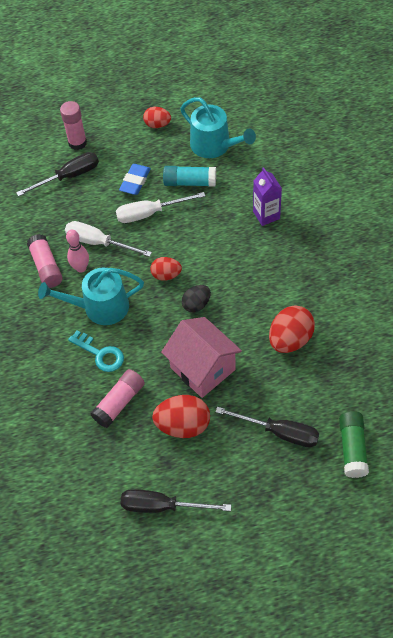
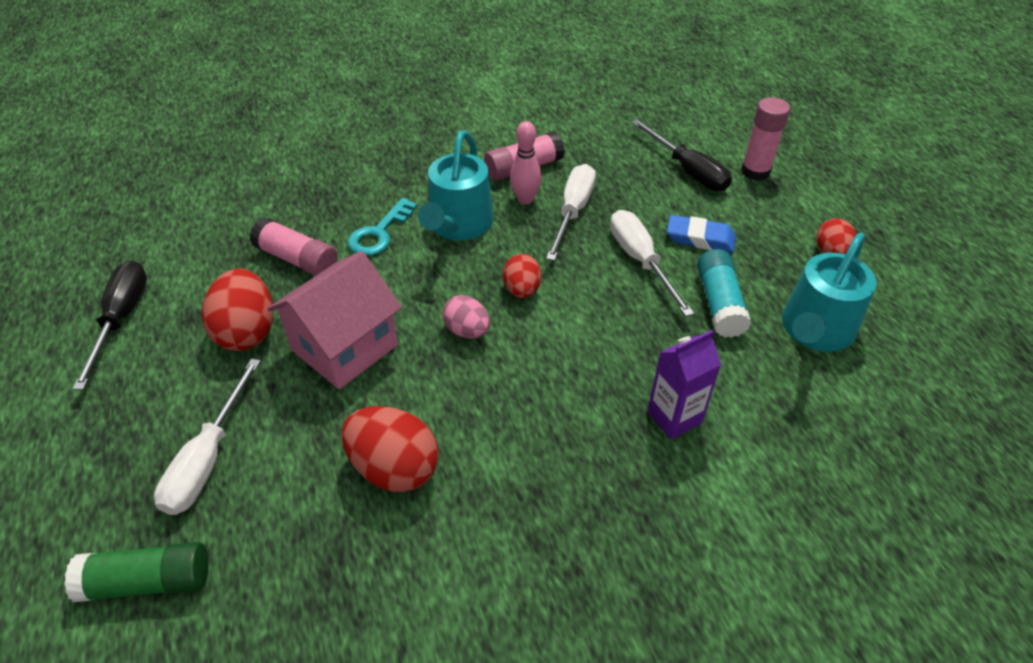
camera: 80 degrees right, 10 degrees down
(100, 307) = (458, 225): turquoise watering can -> turquoise watering can turned 150 degrees counterclockwise
(196, 304) = (467, 331): black egg -> pink egg
(279, 432) = (208, 459): black screwdriver -> white screwdriver

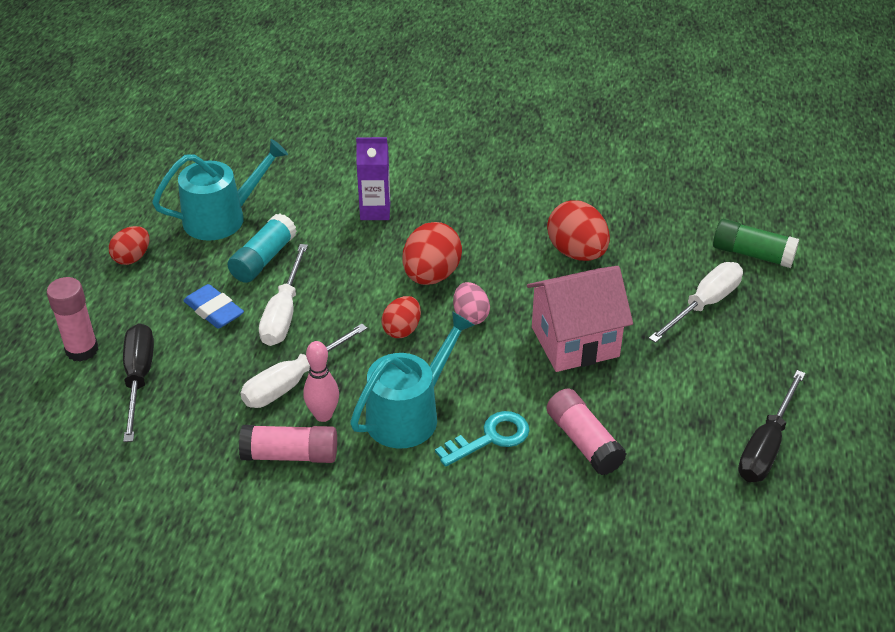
camera: 150 degrees left, 5 degrees down
(247, 331) = (652, 387): red egg -> red egg (431, 275)

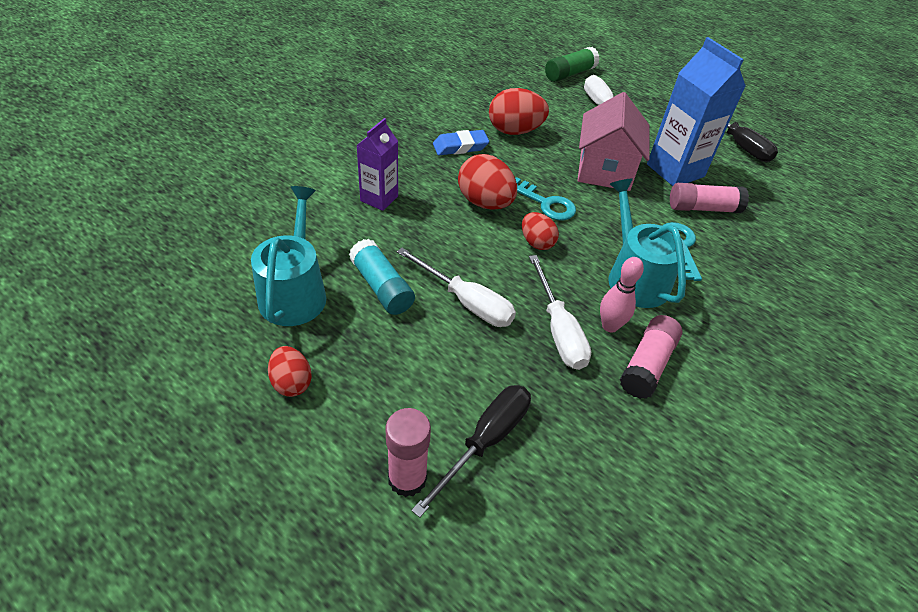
camera: 65 degrees left, 5 degrees up
(139, 378) = (485, 441): black screwdriver -> black screwdriver turned 105 degrees clockwise
(214, 311) = (427, 347): blue eraser -> blue eraser (460, 147)
(470, 316) = (546, 203): pink egg -> turquoise key
(637, 400) = (675, 170): none -> blue carton

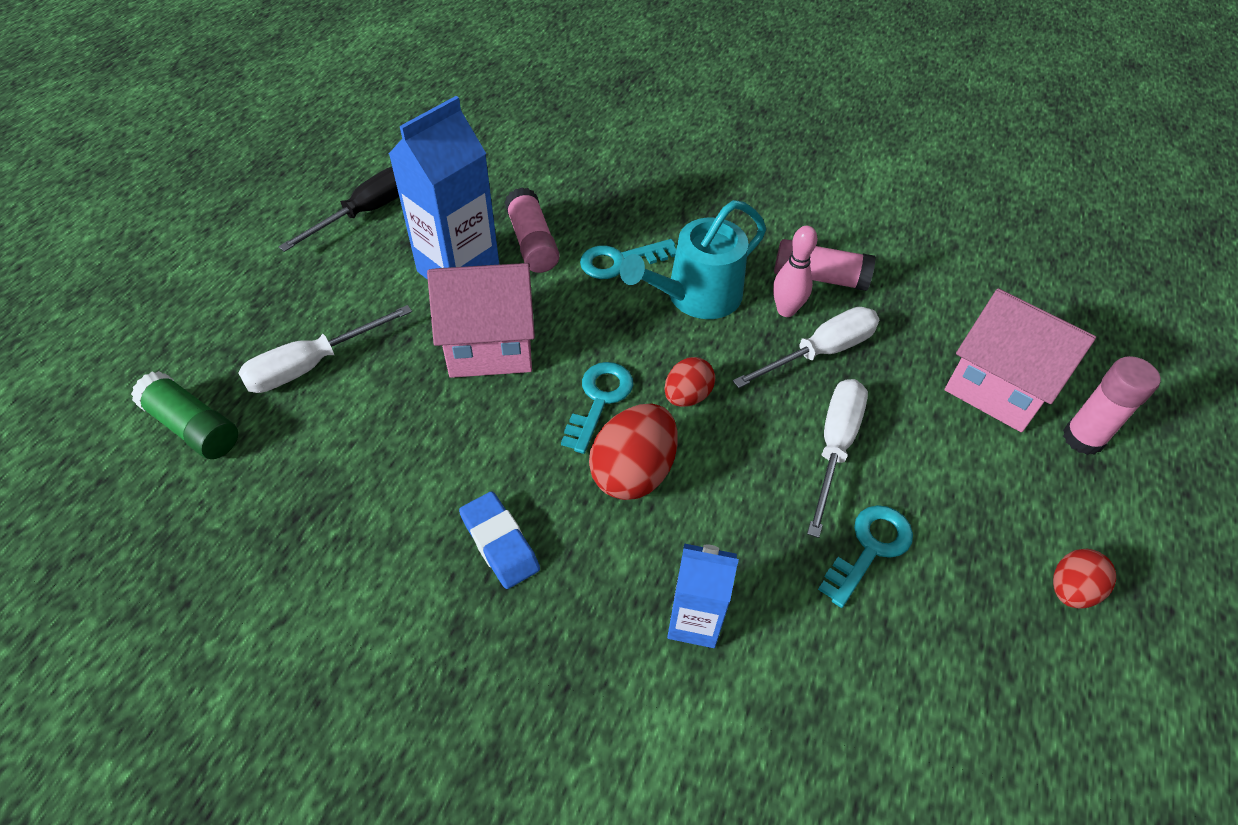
camera: 105 degrees left, 5 degrees up
(294, 292) = (947, 655): turquoise watering can -> none
(379, 198) = (694, 621): purple carton -> blue carton
(381, 287) = (869, 548): turquoise glue stick -> turquoise key
(485, 441) = (998, 387): black screwdriver -> pink house
(514, 131) = (422, 474): red egg -> none

